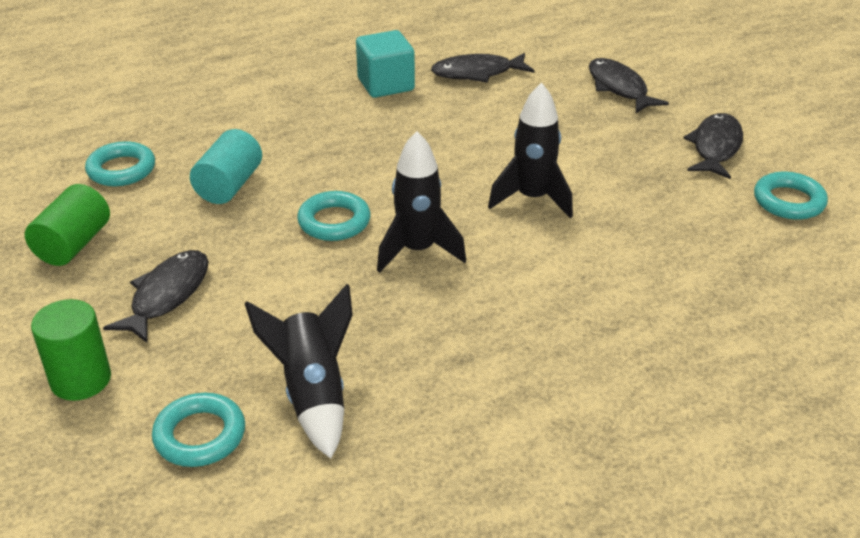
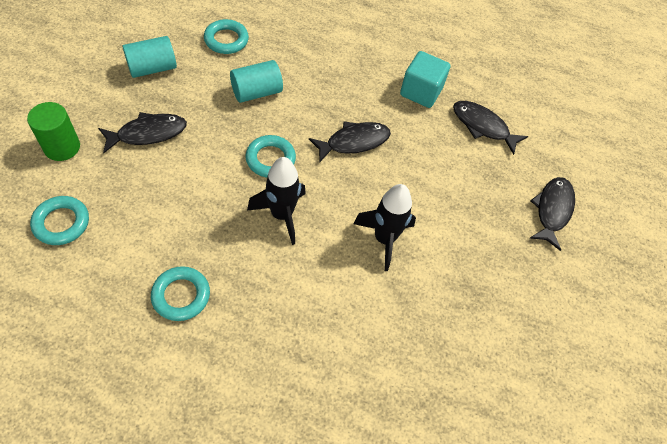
camera: 40 degrees right, 20 degrees up
(73, 244) = (152, 68): green cylinder -> turquoise cylinder
(313, 394) = (127, 249): black rocket -> none
(715, 147) = (544, 307): black fish -> black fish (354, 142)
(788, 201) = (528, 387): turquoise ring -> turquoise ring (181, 295)

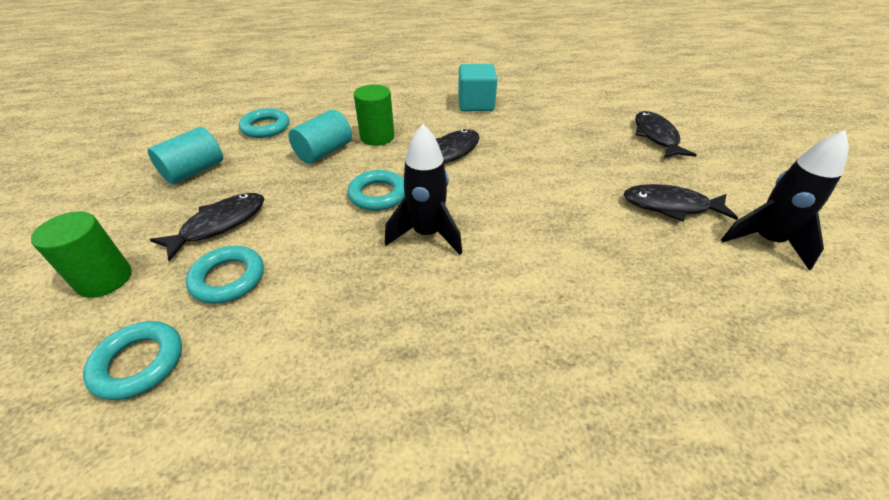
camera: 20 degrees left, 15 degrees down
(181, 295) = (366, 368): turquoise ring -> turquoise ring (228, 278)
(308, 94) = (377, 137): none -> green cylinder
(384, 239) = (545, 211): black rocket -> black rocket (766, 241)
(483, 126) = (546, 107): black fish -> black fish (671, 206)

